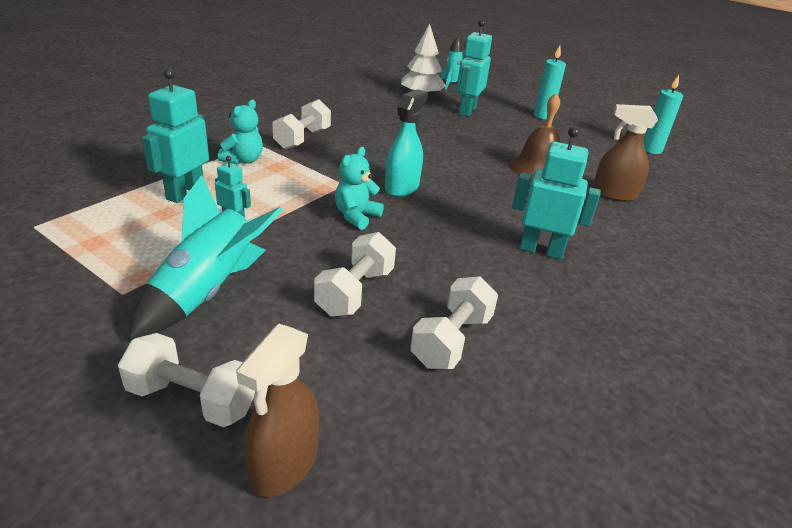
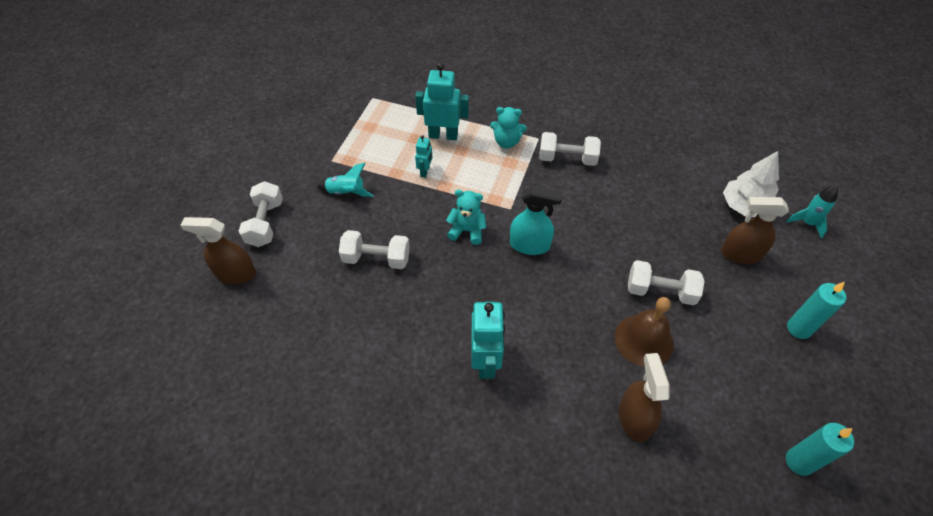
camera: 75 degrees right, 20 degrees up
(207, 293) = (346, 192): turquoise rocket -> turquoise rocket, size x0.55
(451, 340) = (349, 322): white dumbbell -> white dumbbell (660, 291)
(467, 111) = (740, 254): turquoise robot -> brown spray bottle

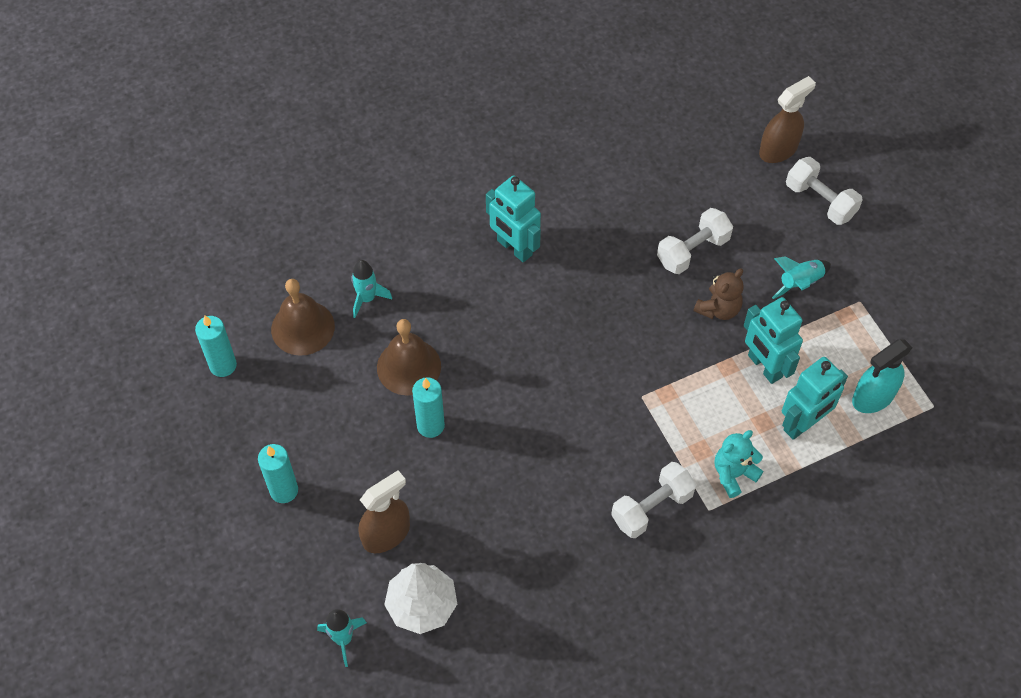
camera: 135 degrees right, 5 degrees up
(408, 216) = (718, 309): none -> brown teddy bear
(425, 171) = (764, 366): turquoise robot -> turquoise robot, size x1.87
(467, 231) = (652, 340): turquoise teddy bear -> none
(530, 245) = (584, 373): turquoise spray bottle -> turquoise spray bottle (873, 397)
(634, 418) = (367, 298): brown spray bottle -> turquoise rocket
(660, 291) = (430, 425): white dumbbell -> turquoise candle
(707, 438) = (303, 327): none -> brown bell

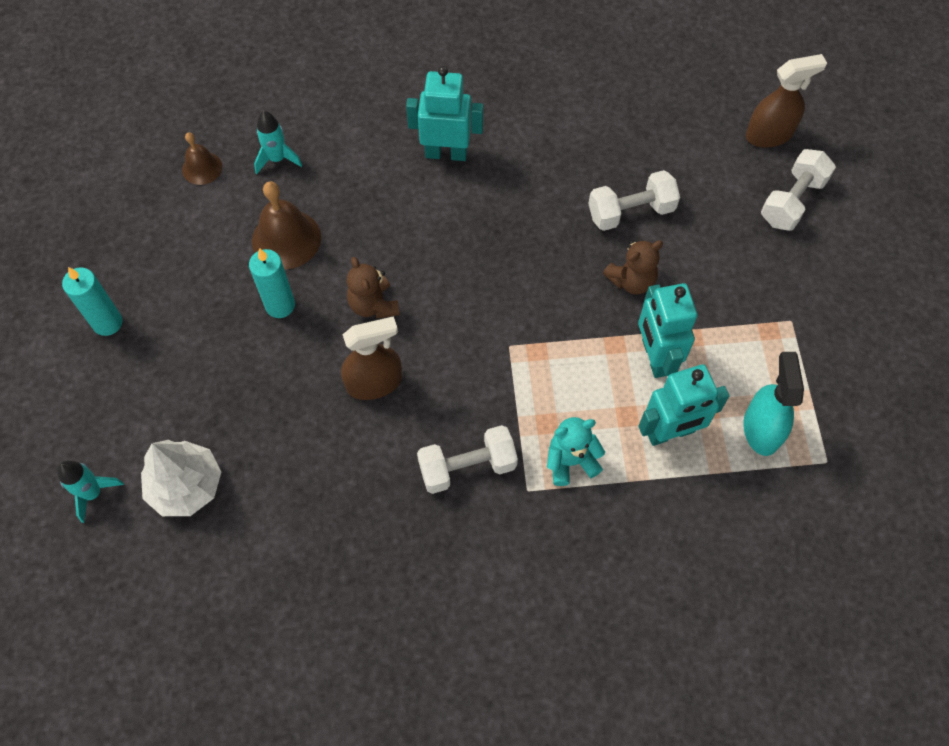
camera: 20 degrees right, 5 degrees up
(223, 365) = (109, 181): turquoise candle -> none
(303, 327) = (202, 168): brown bell -> brown bell, size x0.60
(386, 534) = (185, 401): brown spray bottle -> brown spray bottle (374, 383)
(511, 399) = (373, 305): none -> brown teddy bear
(514, 248) = (446, 153): turquoise robot -> turquoise robot turned 120 degrees clockwise
(800, 283) = (732, 281): turquoise rocket -> none
(820, 201) = (792, 201): white dumbbell -> white dumbbell turned 60 degrees clockwise
(873, 397) = (761, 429): turquoise spray bottle -> turquoise spray bottle turned 105 degrees clockwise

